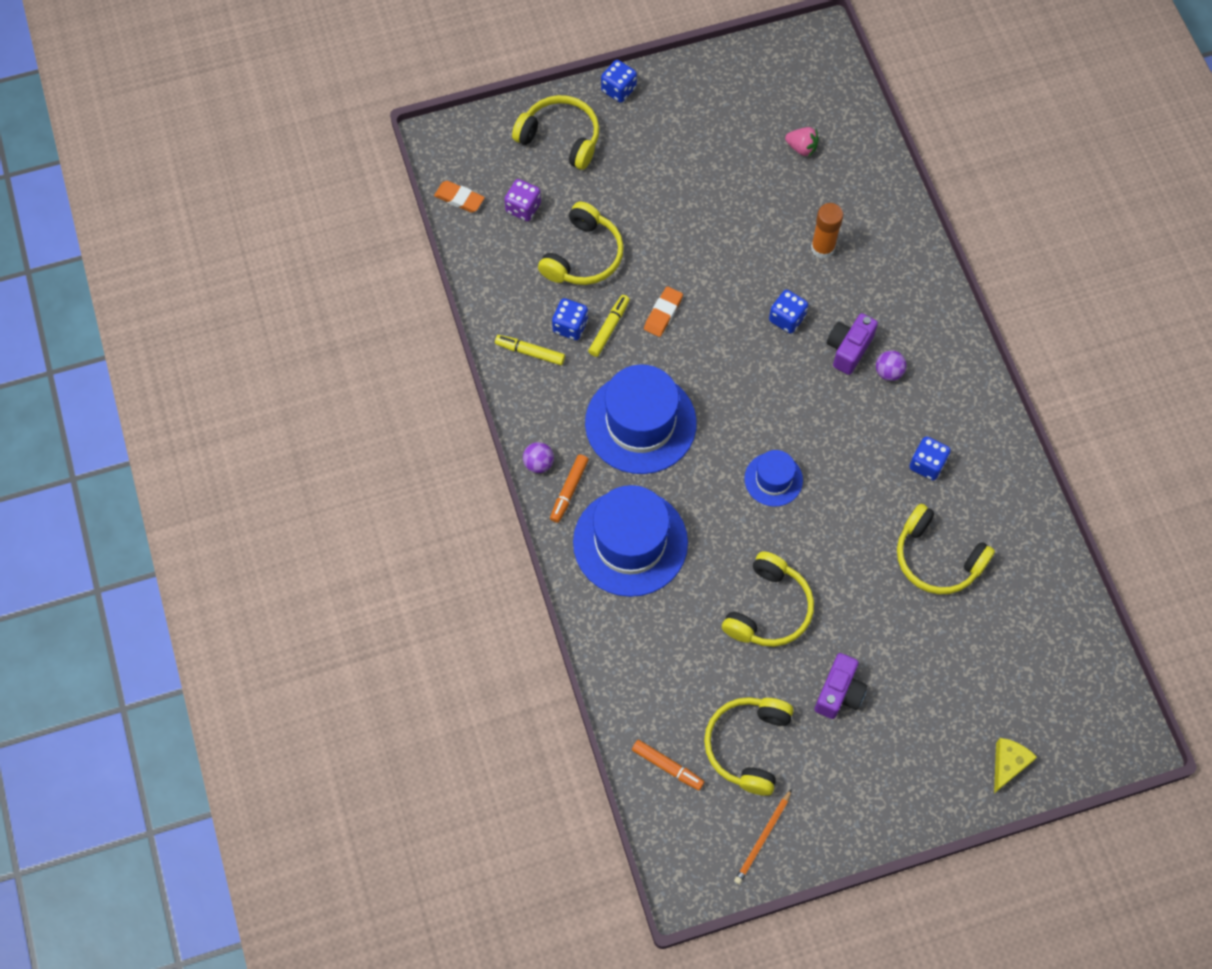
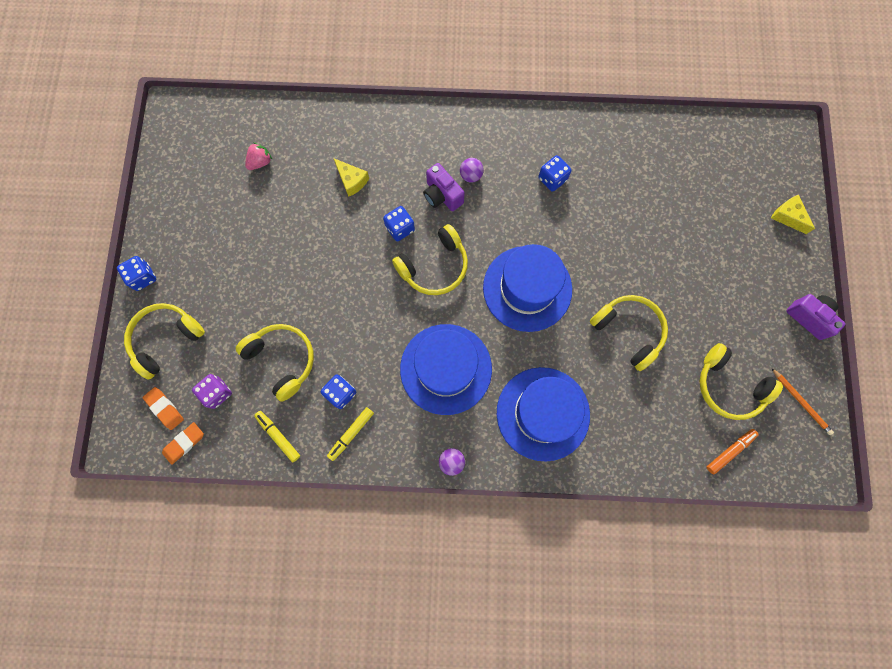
camera: 70 degrees left, 10 degrees up
(569, 490) = (483, 445): orange marker -> none
(609, 328) = (355, 363): yellow marker -> yellow marker (278, 436)
(663, 313) = (359, 317): orange eraser -> orange eraser (165, 408)
(773, 479) = (527, 288): blue hat -> blue hat, size x1.93
(822, 248) = (352, 181): orange glue stick -> yellow cheese
(839, 693) = (706, 307): purple camera -> purple camera (809, 317)
(937, 558) = (625, 201): yellow headphones -> yellow headphones (434, 267)

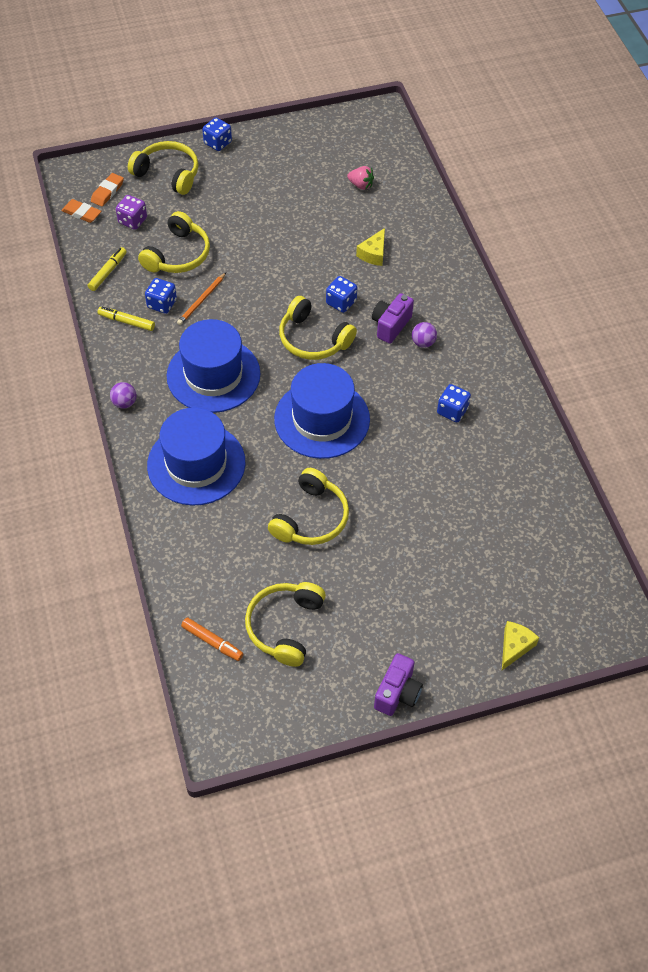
camera: 70 degrees right, 20 degrees down
(801, 402) = (292, 703): orange pencil -> orange pencil (201, 300)

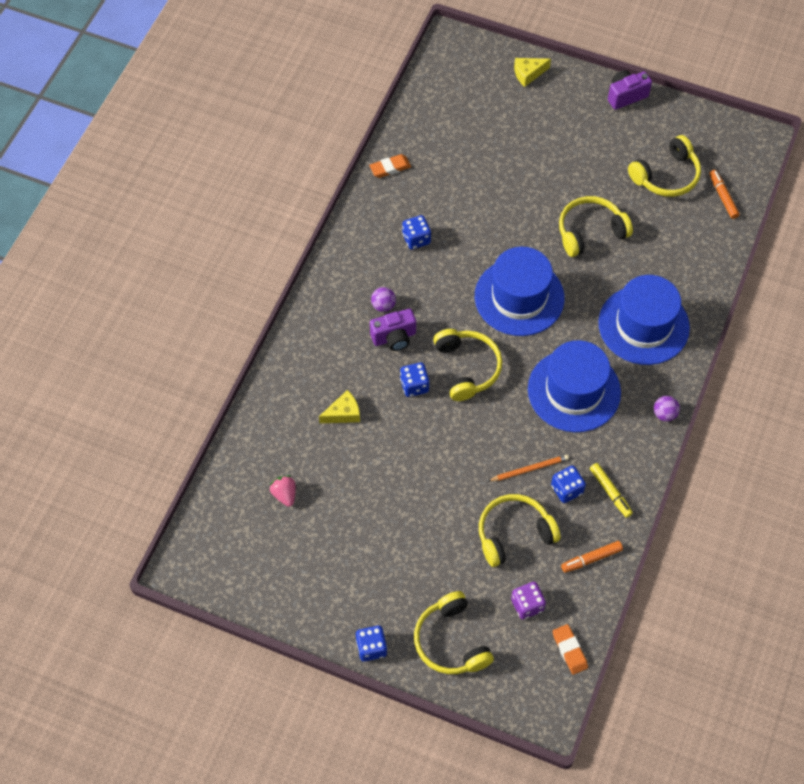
camera: 140 degrees left, 5 degrees up
(107, 192) = (526, 660): orange eraser -> orange eraser (390, 168)
(108, 272) = (591, 559): yellow marker -> orange marker

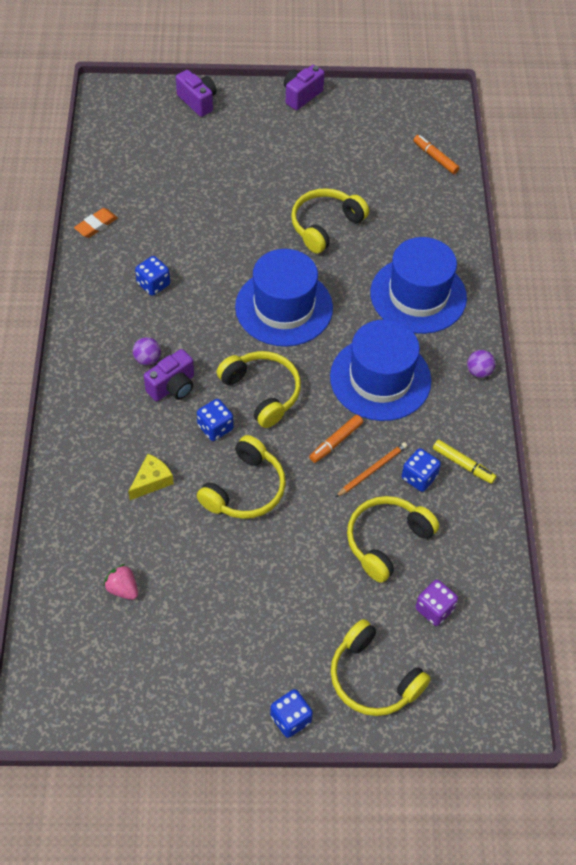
camera: 25 degrees left, 5 degrees down
(528, 74) = (198, 101): yellow cheese -> purple camera
(569, 650) = (499, 639): orange eraser -> none
(591, 559) = (476, 537): orange marker -> orange marker (336, 442)
(666, 176) = (374, 155): yellow headphones -> yellow headphones (245, 489)

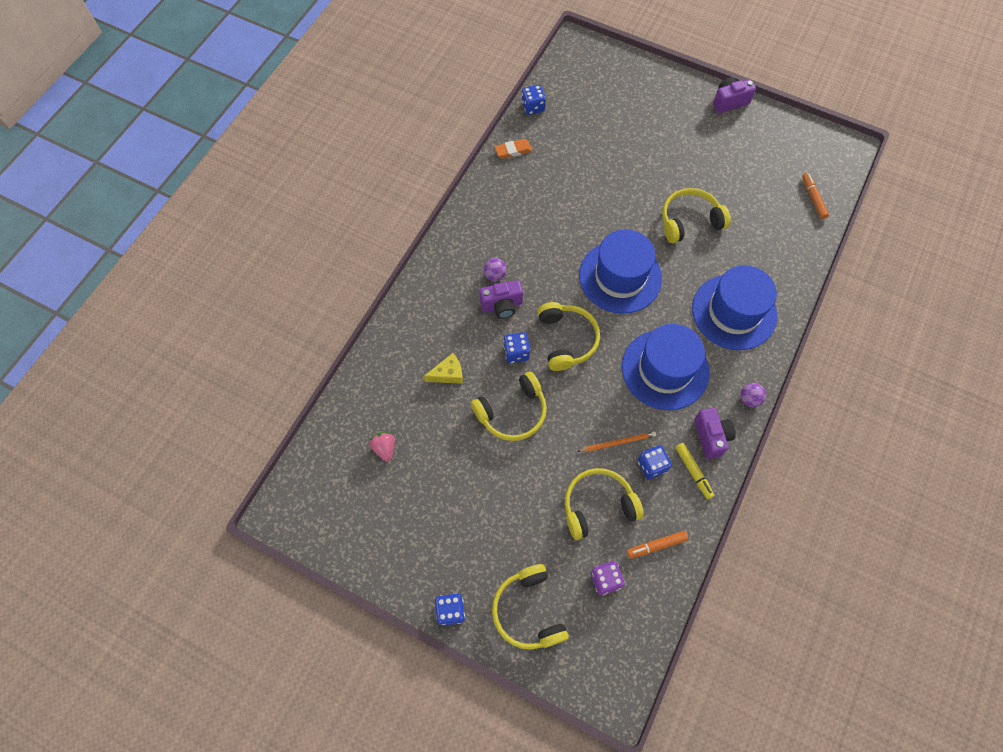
camera: 30 degrees right, 10 degrees up
(153, 284) = (530, 216): blue dice -> blue dice (533, 107)
(198, 101) = (643, 77): purple camera -> purple camera (711, 436)
(336, 442) = (602, 406): orange marker -> orange marker (656, 546)

